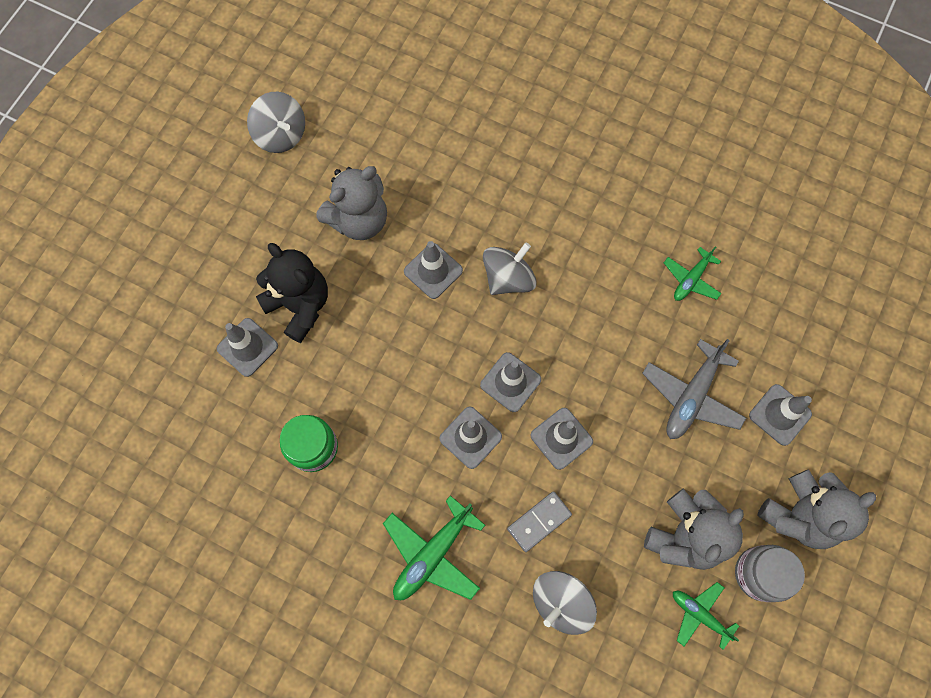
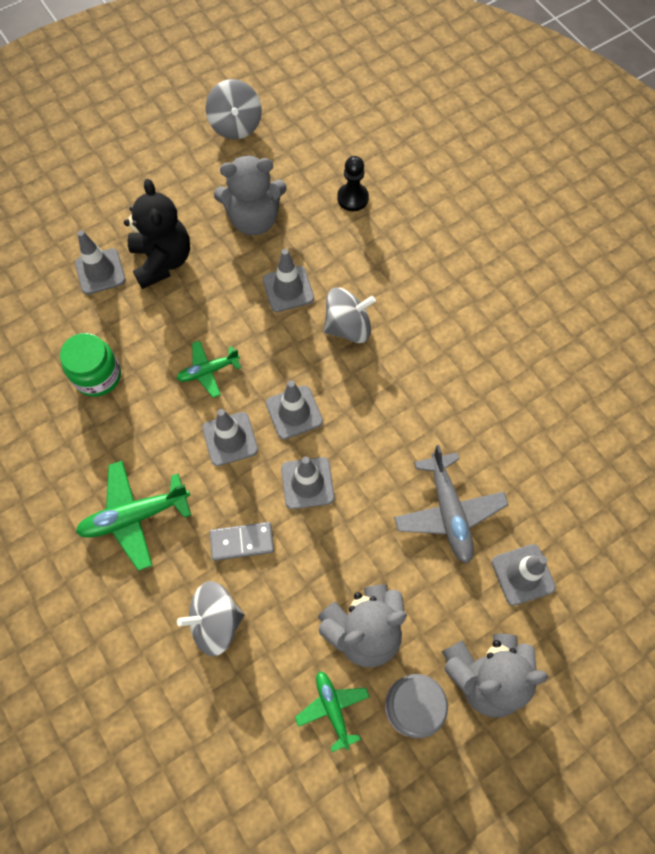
camera: 30 degrees right, 5 degrees down
(436, 153) = (352, 198): none -> black pawn
(691, 279) = (512, 412): green plane -> green plane (208, 371)
(691, 396) = (448, 512): grey plane -> grey plane turned 75 degrees counterclockwise

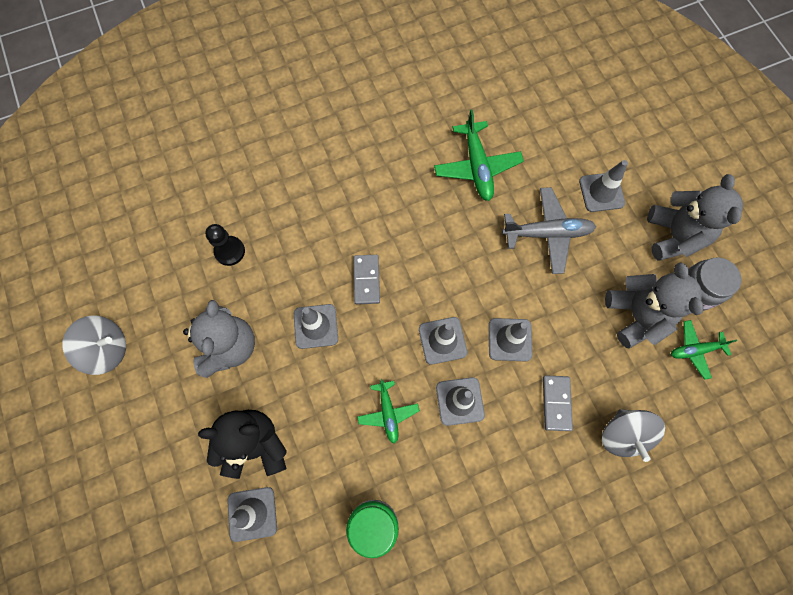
camera: 80 degrees left, 5 degrees up
(135, 516) = (523, 498): green plane -> green plane (477, 167)
(348, 327) = (366, 280): grey spinning top -> grey domino

